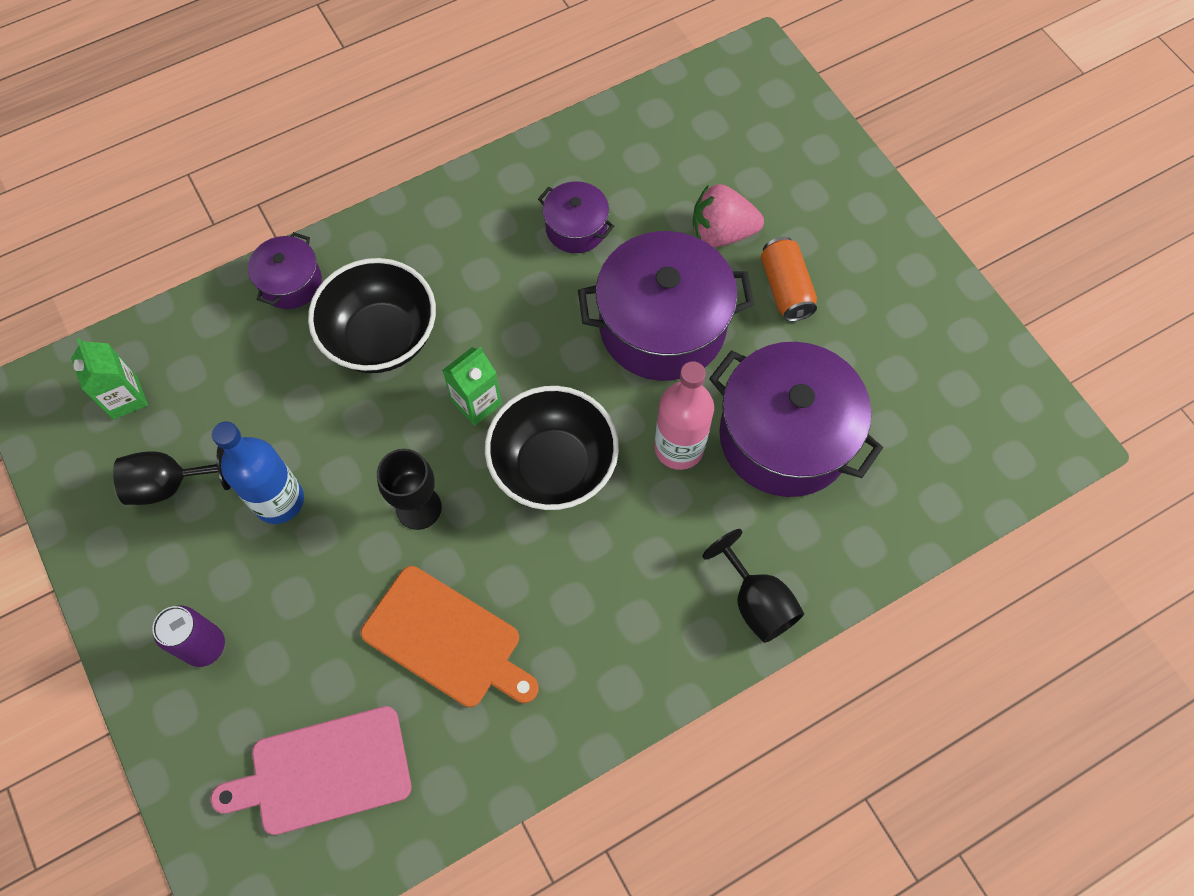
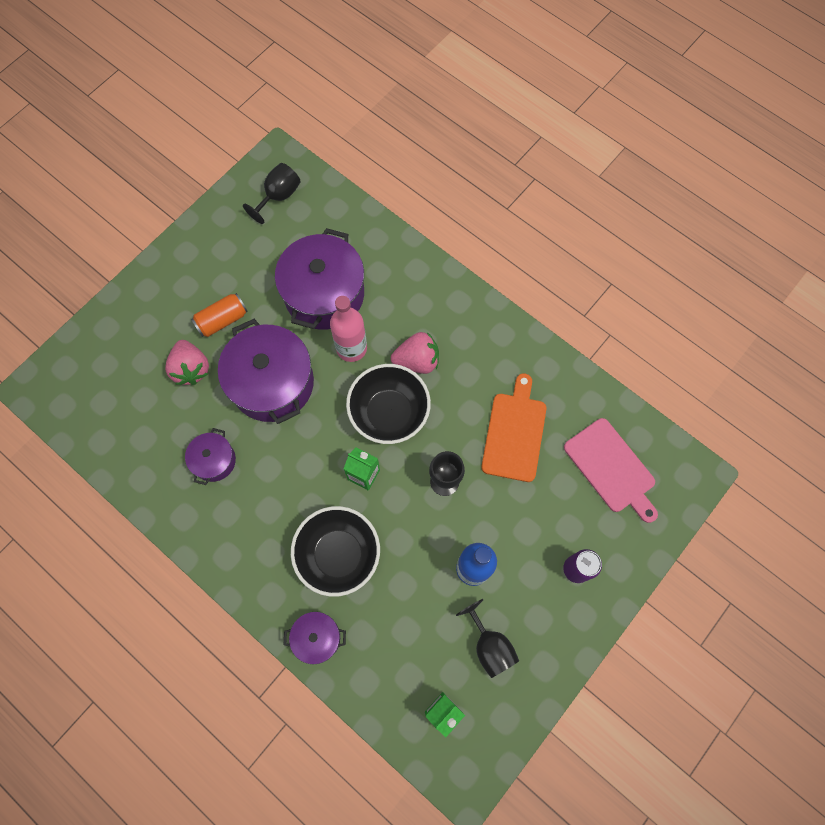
camera: 110 degrees left, 5 degrees up
(623, 535) = (417, 361): none -> pink strawberry
(756, 602) = (428, 281): black goblet -> black goblet (279, 196)

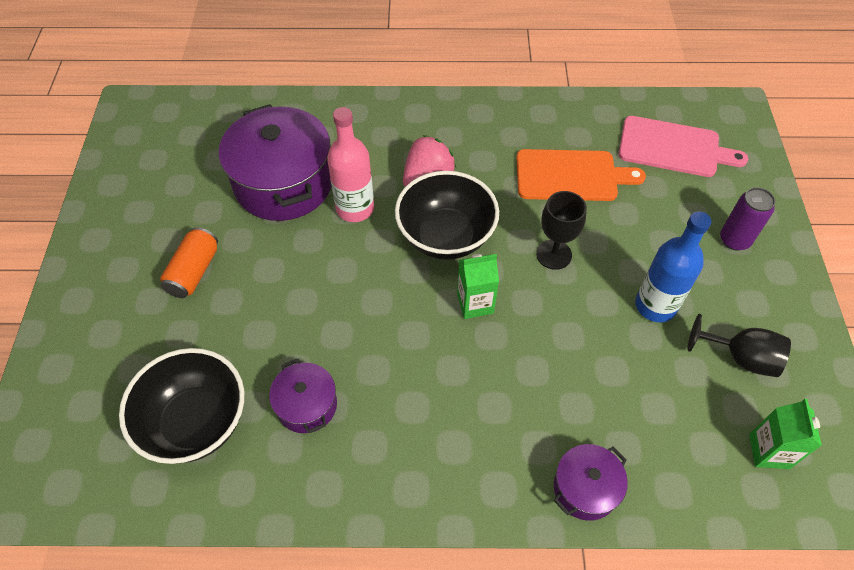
camera: 40 degrees left, 15 degrees down
(191, 369) = (198, 338): pink strawberry -> none
(272, 383) = (303, 290): purple pot -> none
(279, 196) = (159, 135): black goblet -> none
(338, 555) = (524, 392): black bowl -> black bowl (196, 422)
(514, 433) = (571, 176): orange cutting board -> orange cutting board turned 120 degrees clockwise

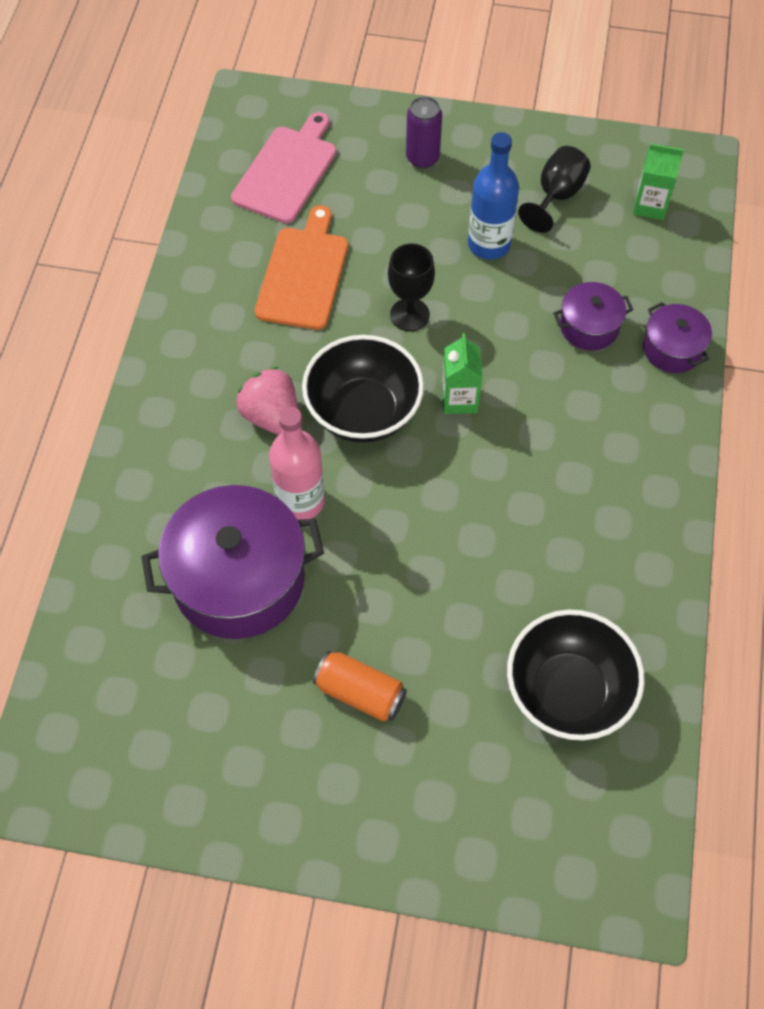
camera: 80 degrees left, 5 degrees up
(307, 405) = (561, 576): purple pot -> purple pot (589, 327)

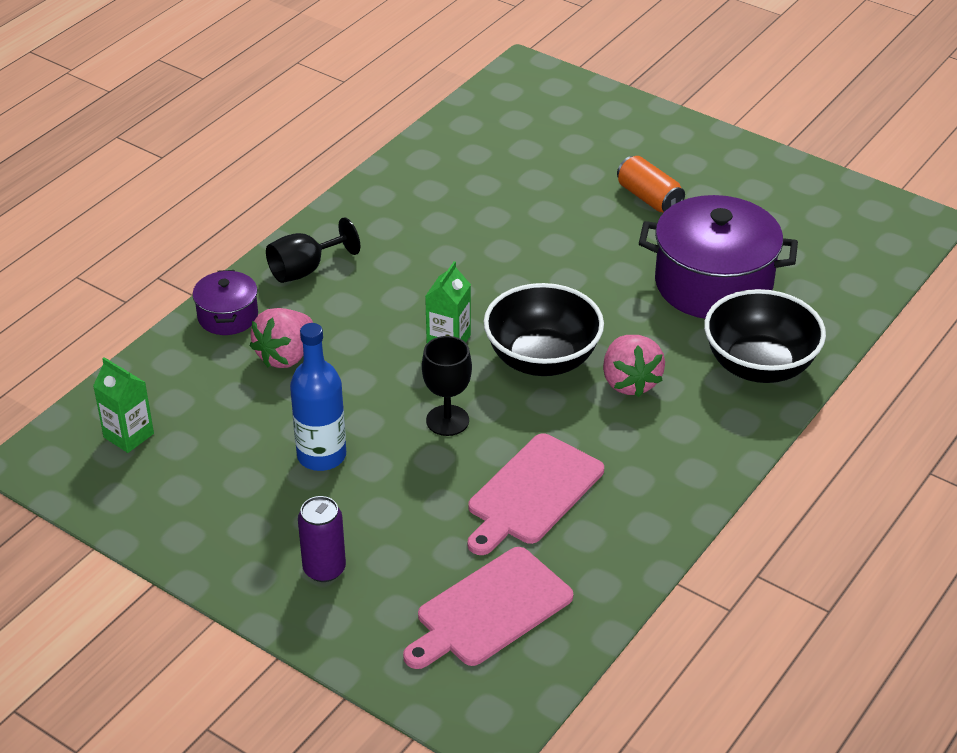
camera: 155 degrees left, 20 degrees down
(300, 501) = (635, 316): pink bottle -> none
(303, 274) = (532, 493): orange cutting board -> pink cutting board
(556, 196) = (213, 478): black goblet -> black goblet (305, 270)
(567, 691) = (496, 157): black bowl -> black bowl (759, 366)
(589, 327) = (285, 356): purple pot -> pink strawberry

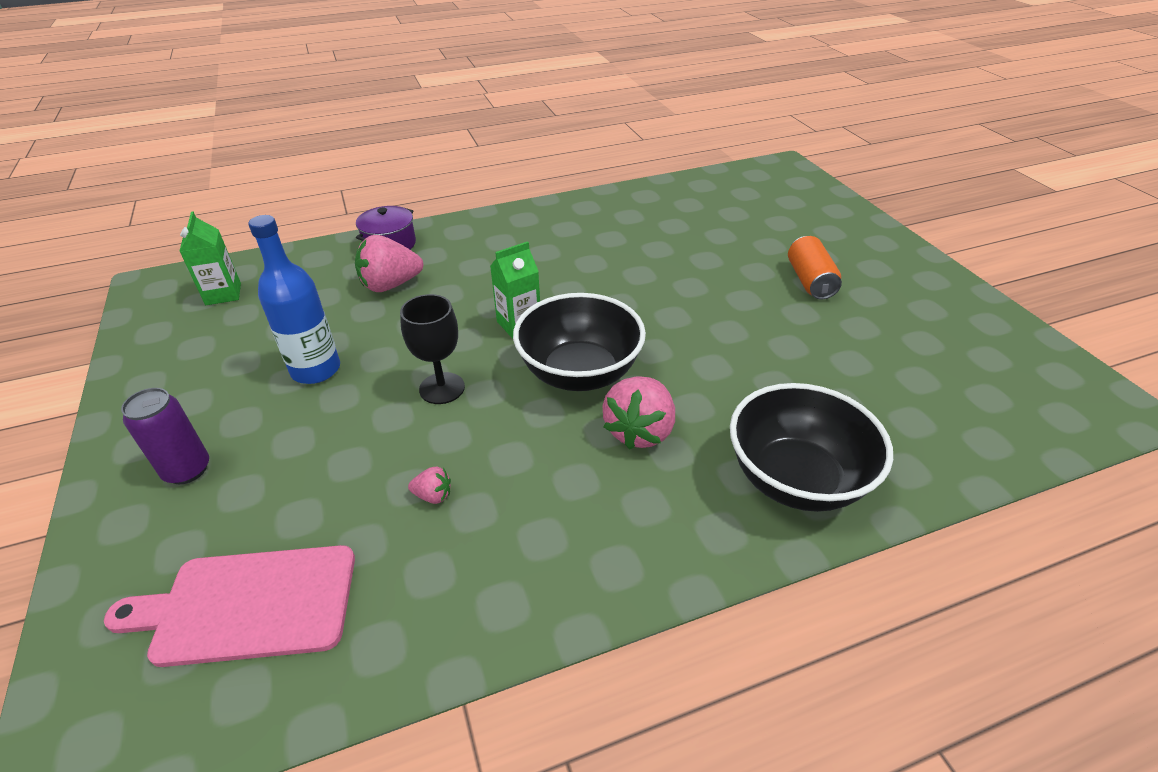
camera: 35 degrees right, 0 degrees up
(305, 270) = (477, 235): black goblet -> none
(532, 493) = (433, 495): pink cutting board -> pink strawberry
(713, 284) = (812, 375): purple pot -> none

